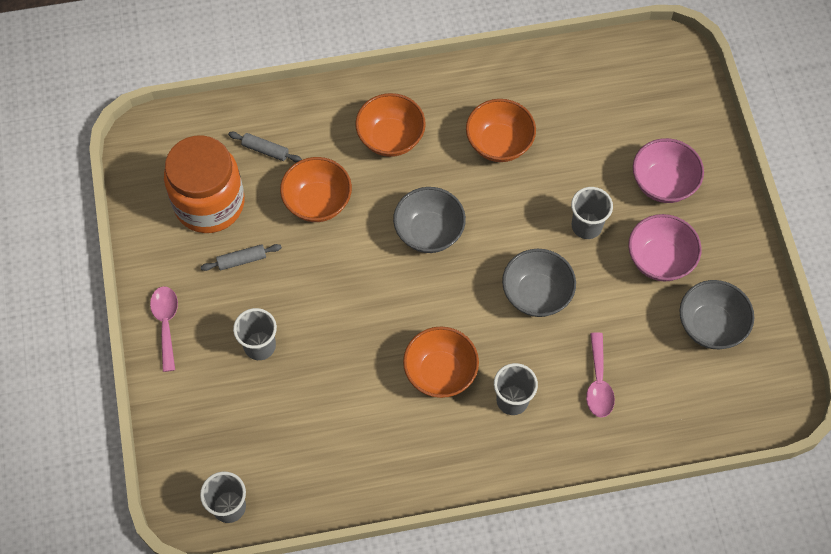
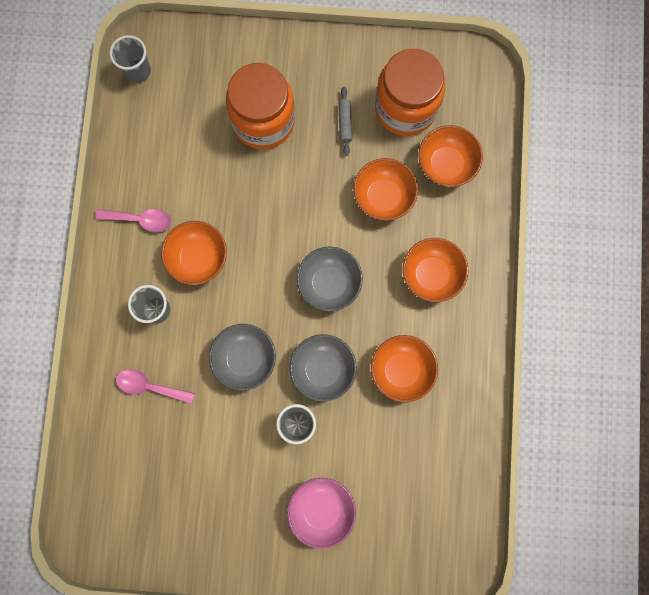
camera: 105 degrees right, 15 degrees up
(166, 323) = (304, 53): pink spoon -> pink spoon (140, 220)
(259, 346) = (263, 121): grey cup -> orange jar
(265, 150) = (446, 164): grey rolling pin -> orange bowl
(660, 259) = (247, 479): pink bowl -> none
(710, 325) = (172, 503): grey bowl -> grey bowl (323, 369)

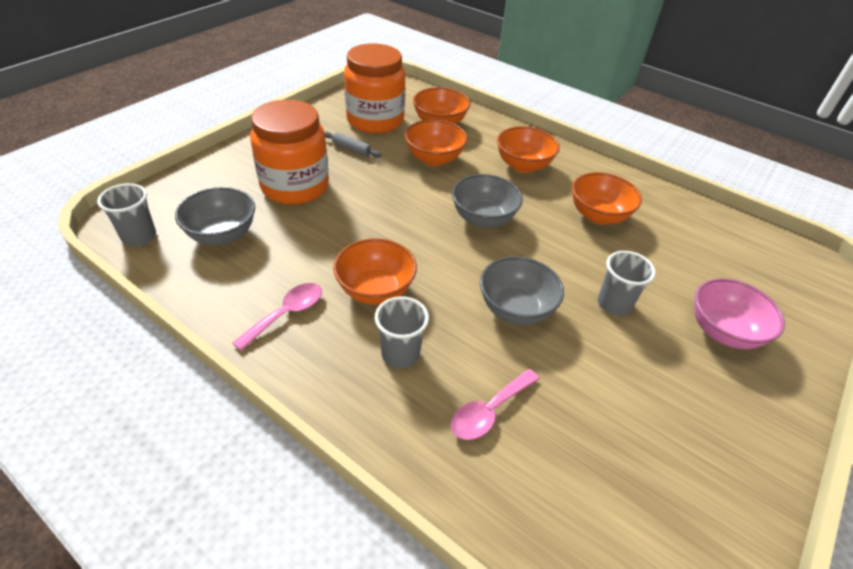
camera: 60 degrees left, 35 degrees down
(323, 369) = (565, 260): grey bowl -> grey bowl (222, 235)

